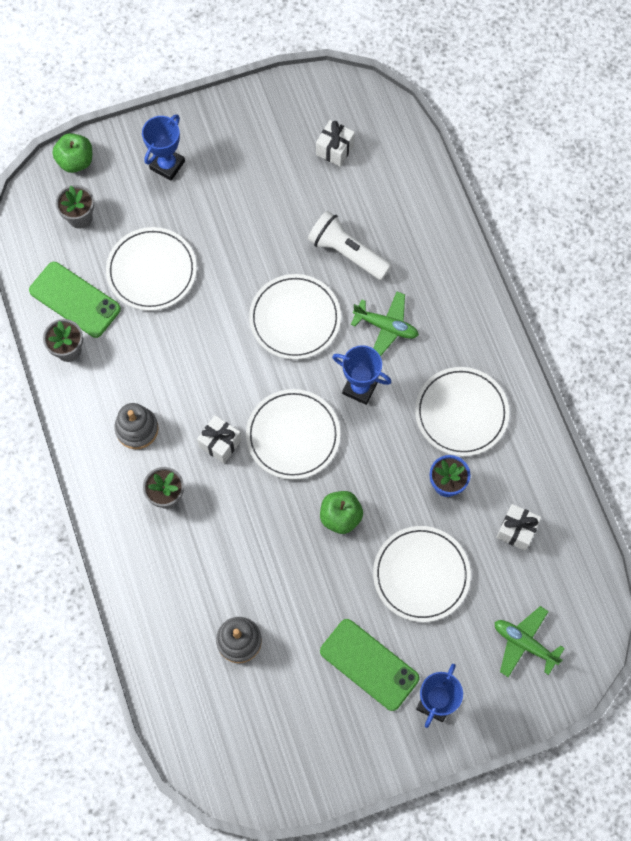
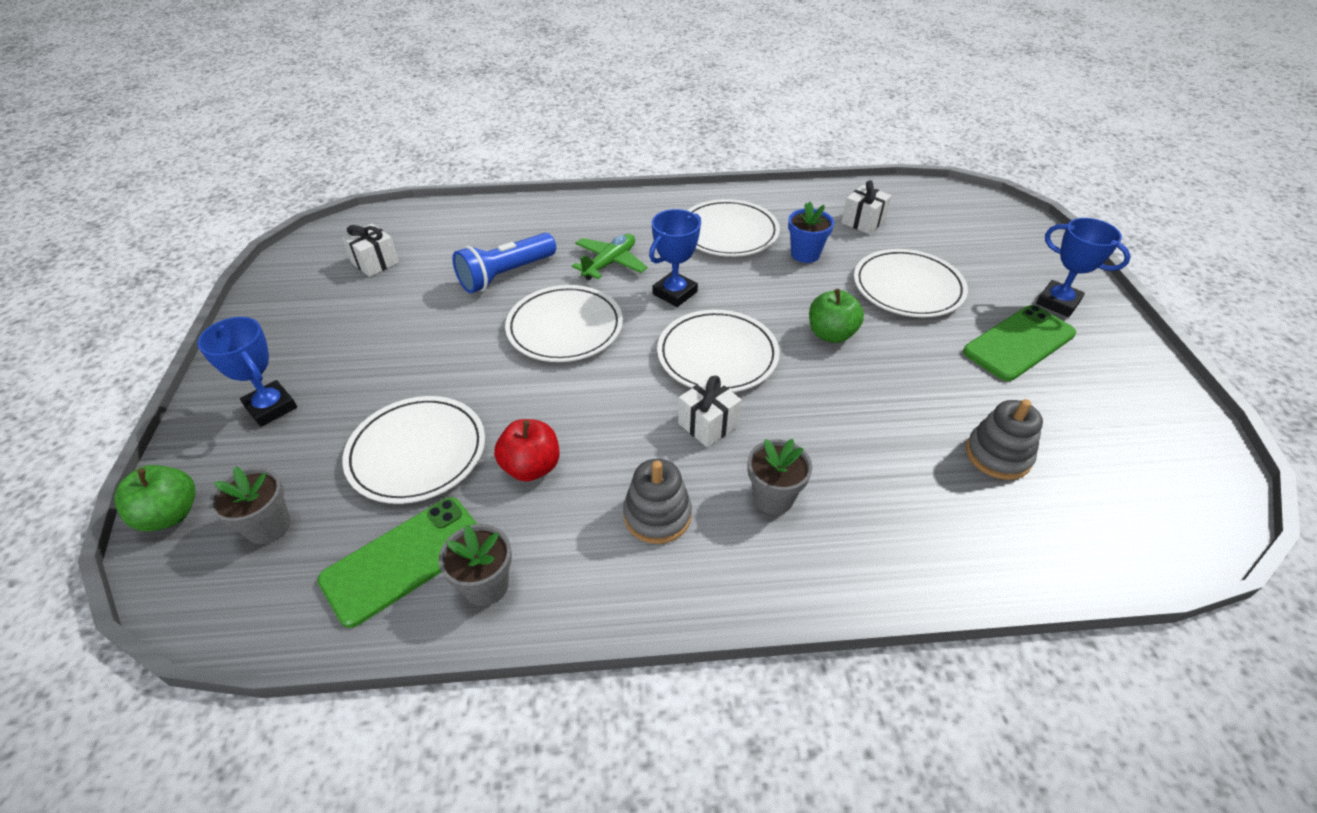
camera: 75 degrees left, 25 degrees down
(156, 343) = (531, 467): none -> red apple
(347, 252) = (506, 275): white flashlight -> blue flashlight
(524, 643) = (983, 236): green plane -> none

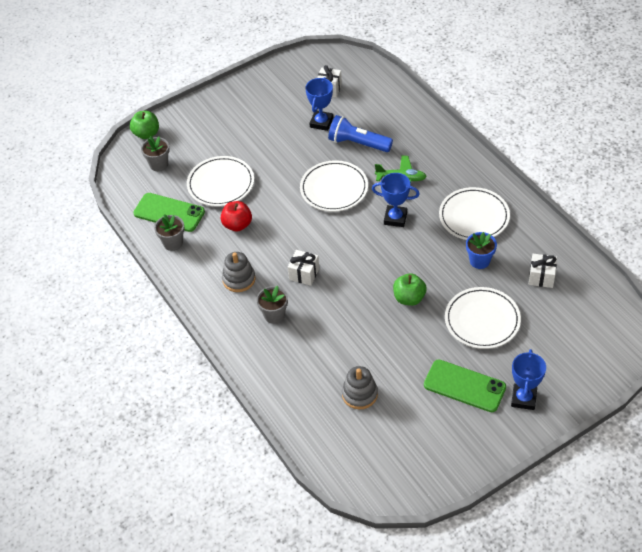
camera: 65 degrees right, 5 degrees up
(271, 407) = (213, 122): blue trophy -> blue trophy (321, 122)
(717, 355) = (356, 257): white plate -> none

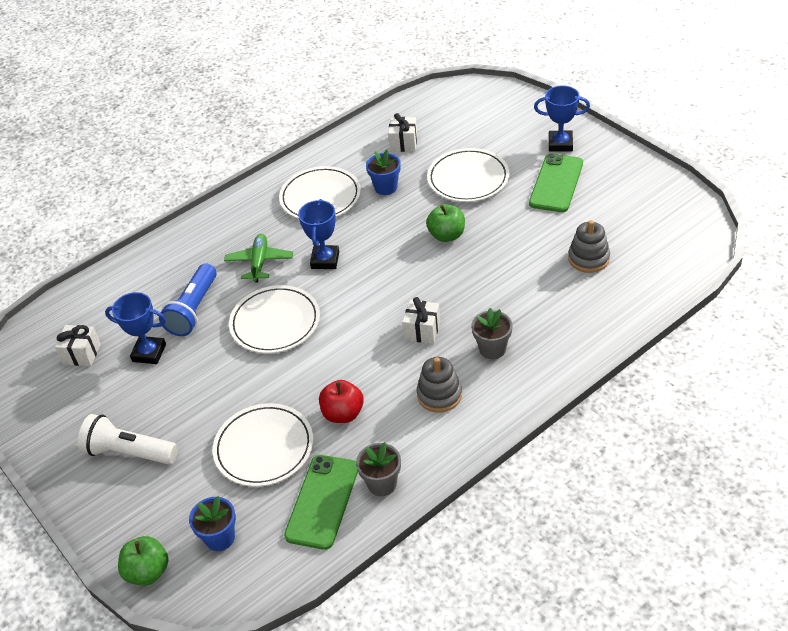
camera: 95 degrees left, 5 degrees down
(159, 164) = (220, 538): grey flower pot -> blue flower pot
(237, 119) = (129, 452): none -> white flashlight

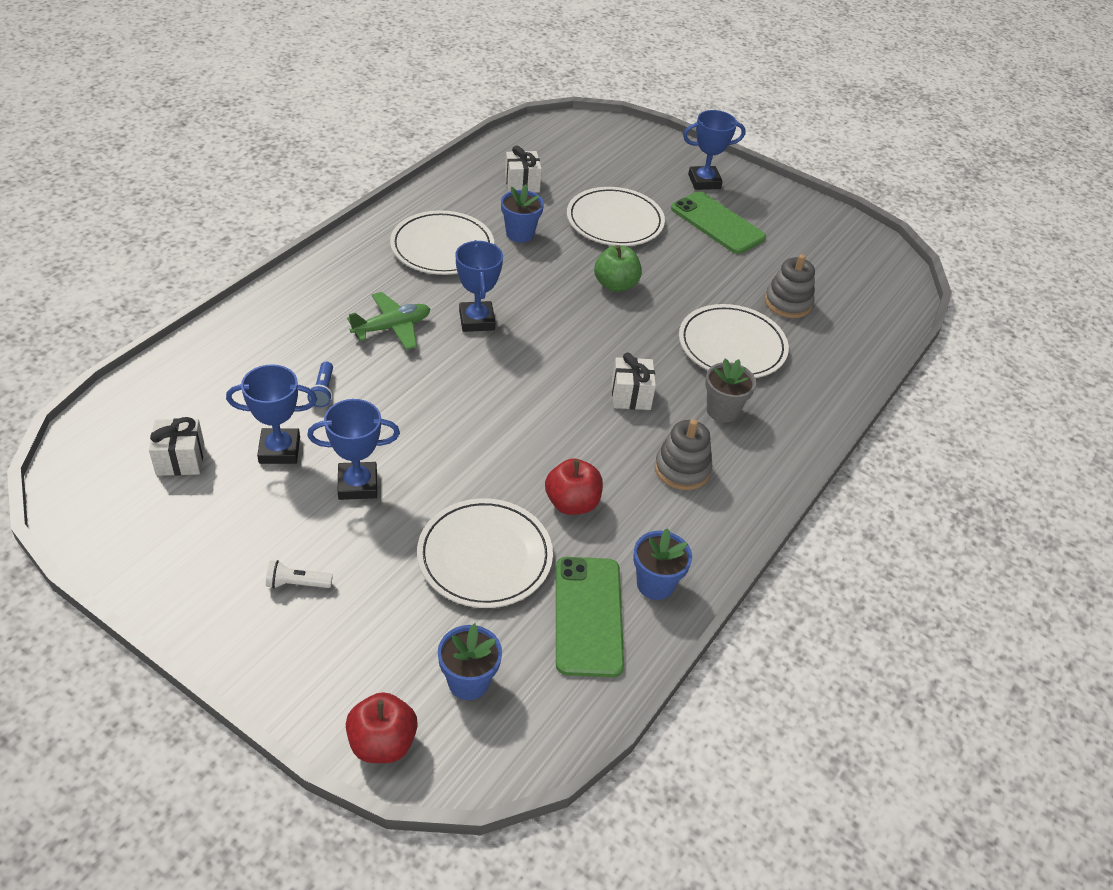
camera: 25 degrees left, 0 degrees up
(129, 452) = (297, 583): white flashlight -> white flashlight, size x0.48
(148, 572) = (382, 743): green apple -> red apple
(193, 310) = (323, 391): blue flashlight -> blue flashlight, size x0.48
(193, 384) = (357, 485): none -> blue trophy
(259, 262) = (392, 327): green plane -> green plane turned 75 degrees clockwise
(275, 322) = (440, 399): white plate -> white plate (732, 346)
(382, 484) = (655, 584): grey flower pot -> blue flower pot
(556, 183) = (717, 223): green phone -> green phone turned 45 degrees counterclockwise

